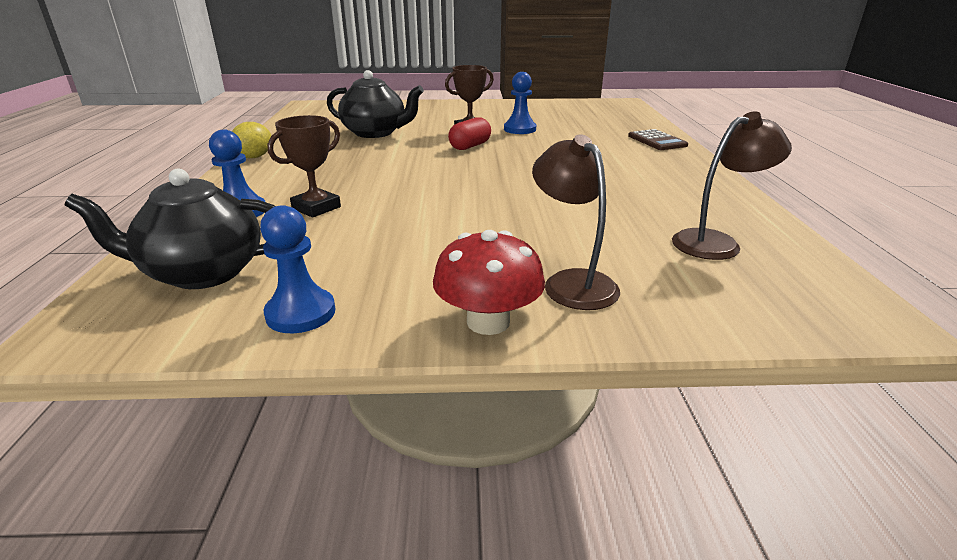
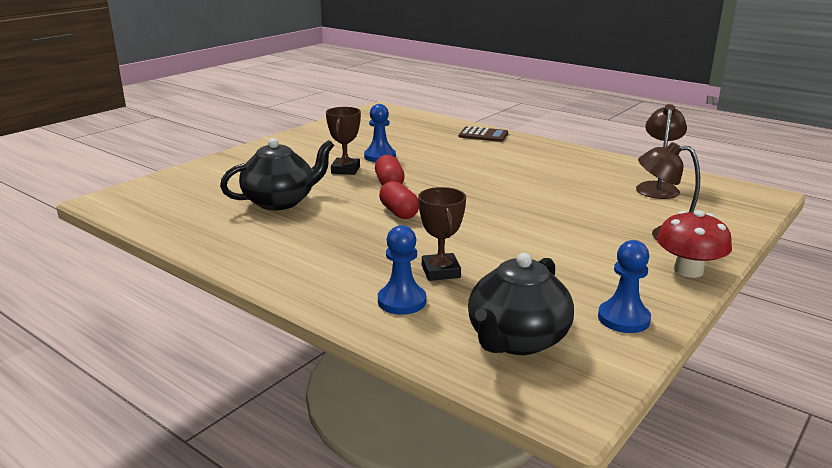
camera: 50 degrees left, 5 degrees down
(254, 157) = (251, 266): yellow lemon -> none
(416, 164) = (399, 212): none -> red capsule

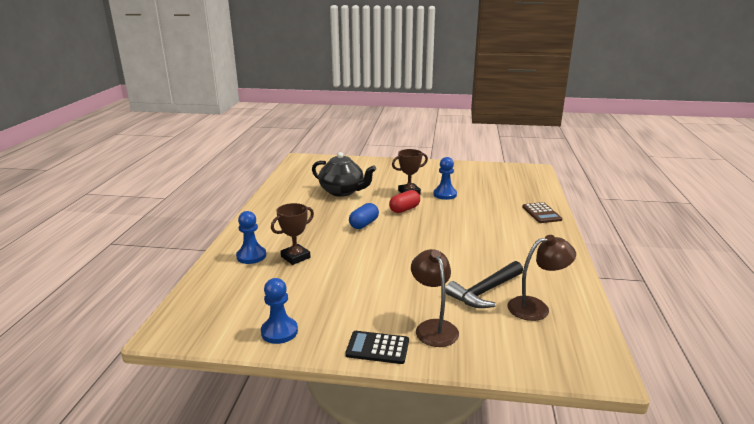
camera: 60 degrees right, 0 degrees up
(399, 212) = (364, 224): red capsule -> blue capsule
(517, 340) = (229, 300): black teapot -> none
(615, 198) = (485, 292): none -> black hammer
(688, 270) = (377, 348): red mushroom -> black calculator

